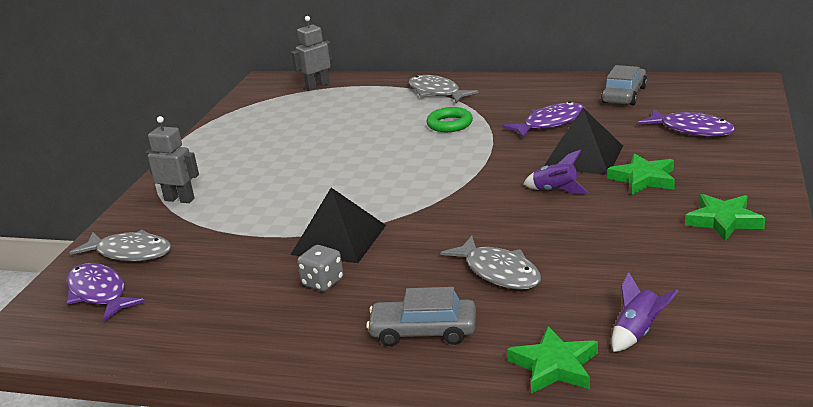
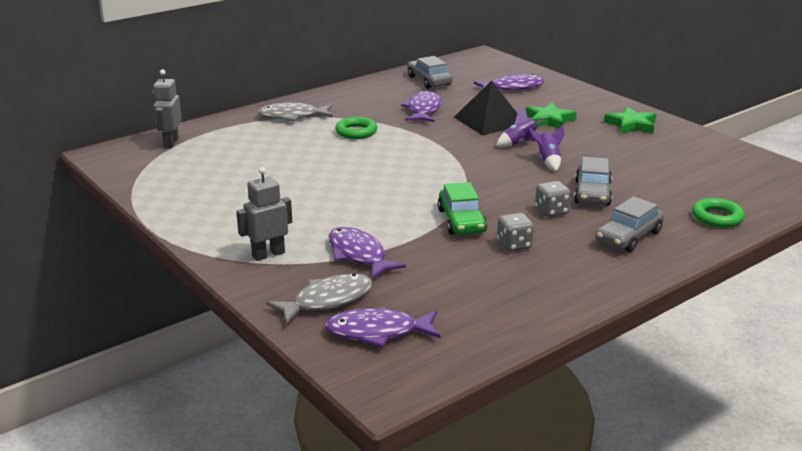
camera: 55 degrees left, 0 degrees up
(219, 229) = (359, 255): none -> purple fish
(338, 239) = (461, 221): black pyramid -> green car
(421, 270) = (551, 211): none -> grey dice
(498, 272) = (592, 193): grey fish -> grey car
(554, 366) = (717, 217): green star -> green ring
(637, 333) = (713, 187): purple rocket -> purple rocket (548, 161)

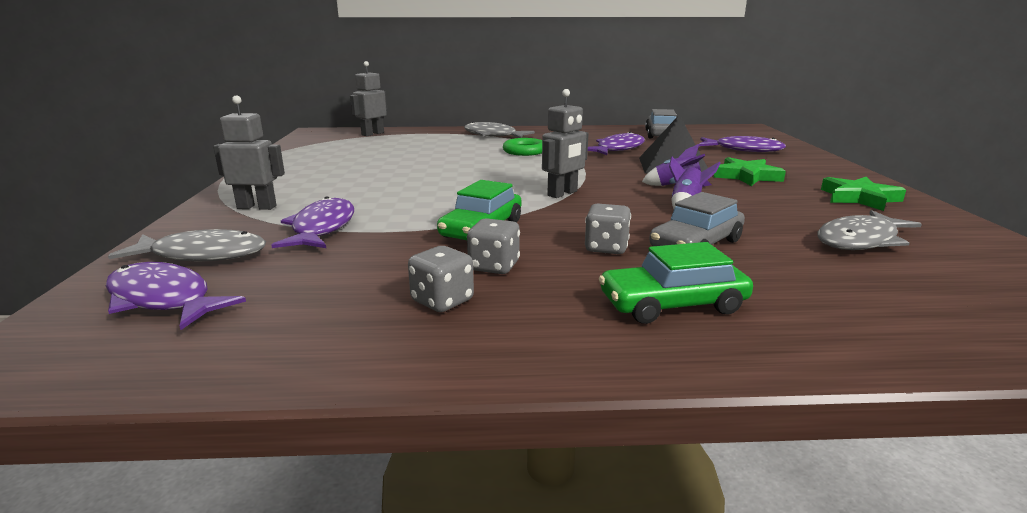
camera: 35 degrees right, 5 degrees down
(459, 173) = (562, 193): none -> grey robot
(525, 275) = (442, 301): none -> grey dice
(628, 236) = (672, 304): grey car -> green car
(663, 163) = (860, 240): none -> grey fish
(717, 217) = (879, 325): green ring -> none

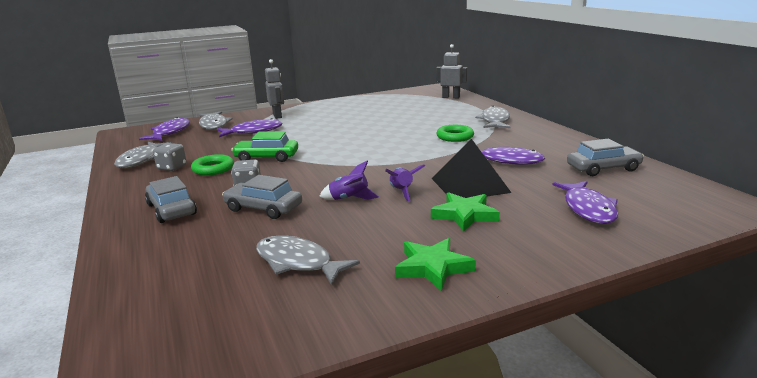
camera: 70 degrees right, 0 degrees up
(339, 334) = (141, 160): none -> grey fish
(494, 266) = (213, 169): grey dice -> green ring
(562, 193) = (349, 163): grey robot -> none
(672, 304) = (171, 209): green car -> grey car

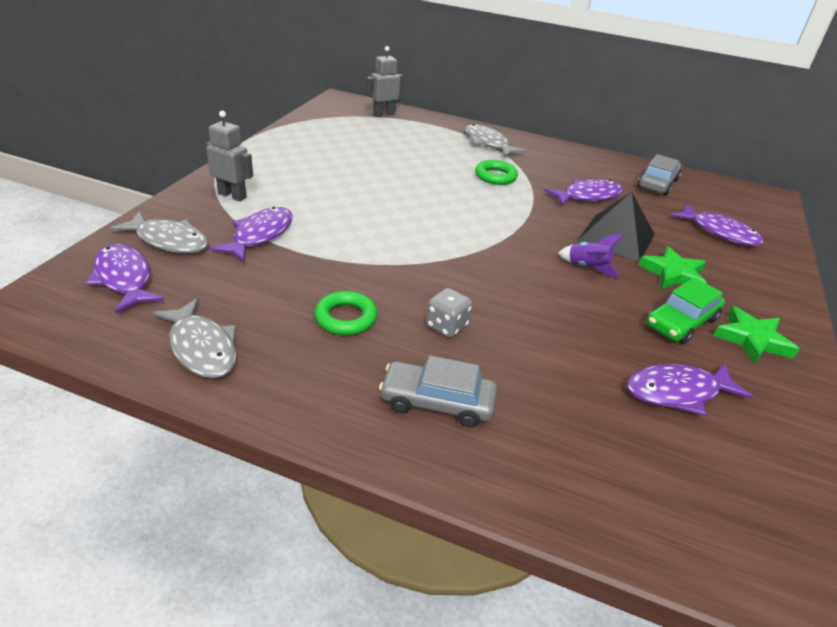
camera: 50 degrees left, 15 degrees up
(172, 168) = (284, 340): grey dice -> none
(263, 208) = (523, 347): grey car -> none
(266, 157) = (371, 273): green car -> green car (681, 322)
(298, 263) = (677, 392): grey fish -> purple fish
(349, 199) = (567, 296): purple rocket -> none

